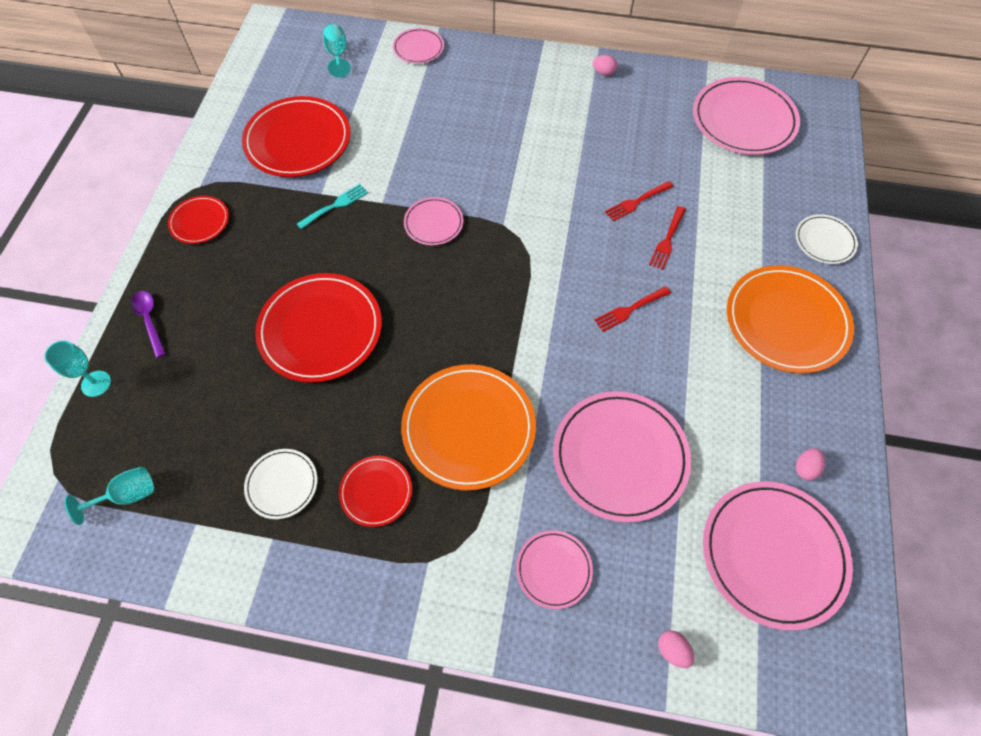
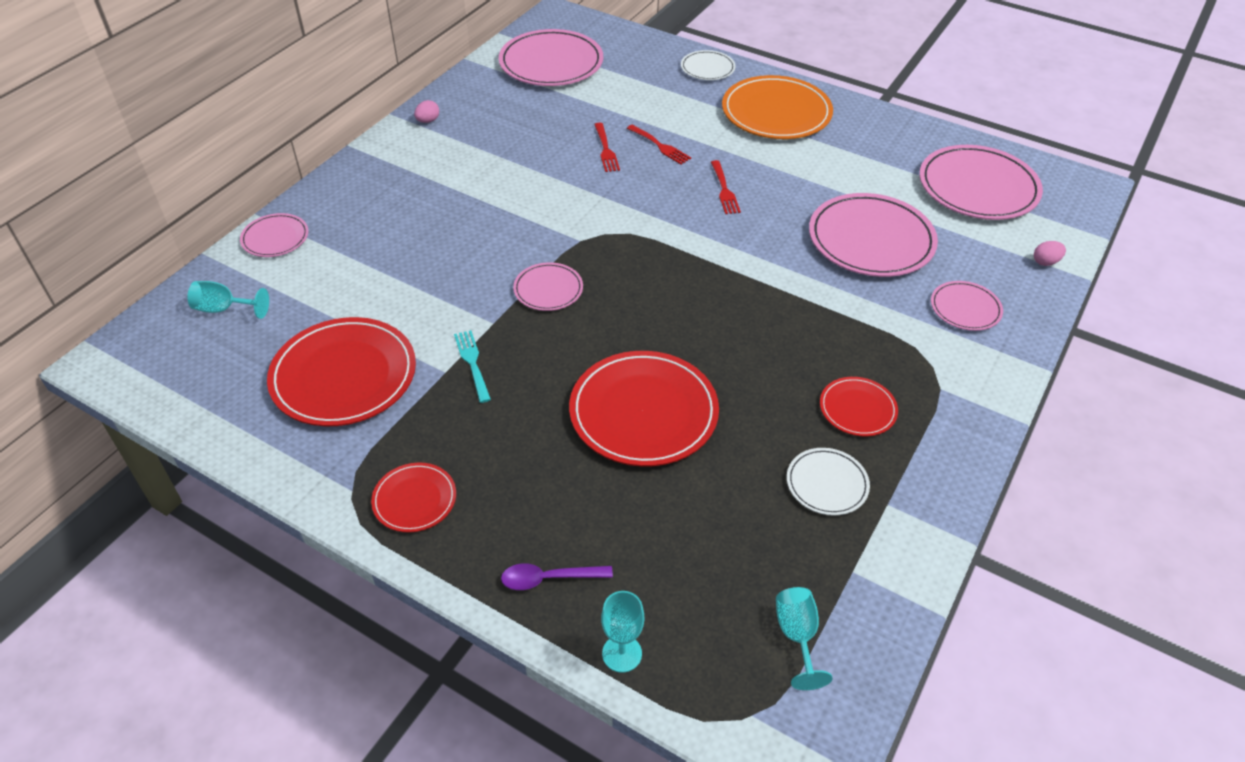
camera: 70 degrees left, 15 degrees down
(468, 428) = (809, 326): orange plate -> none
(805, 468) = (911, 148): pink egg -> none

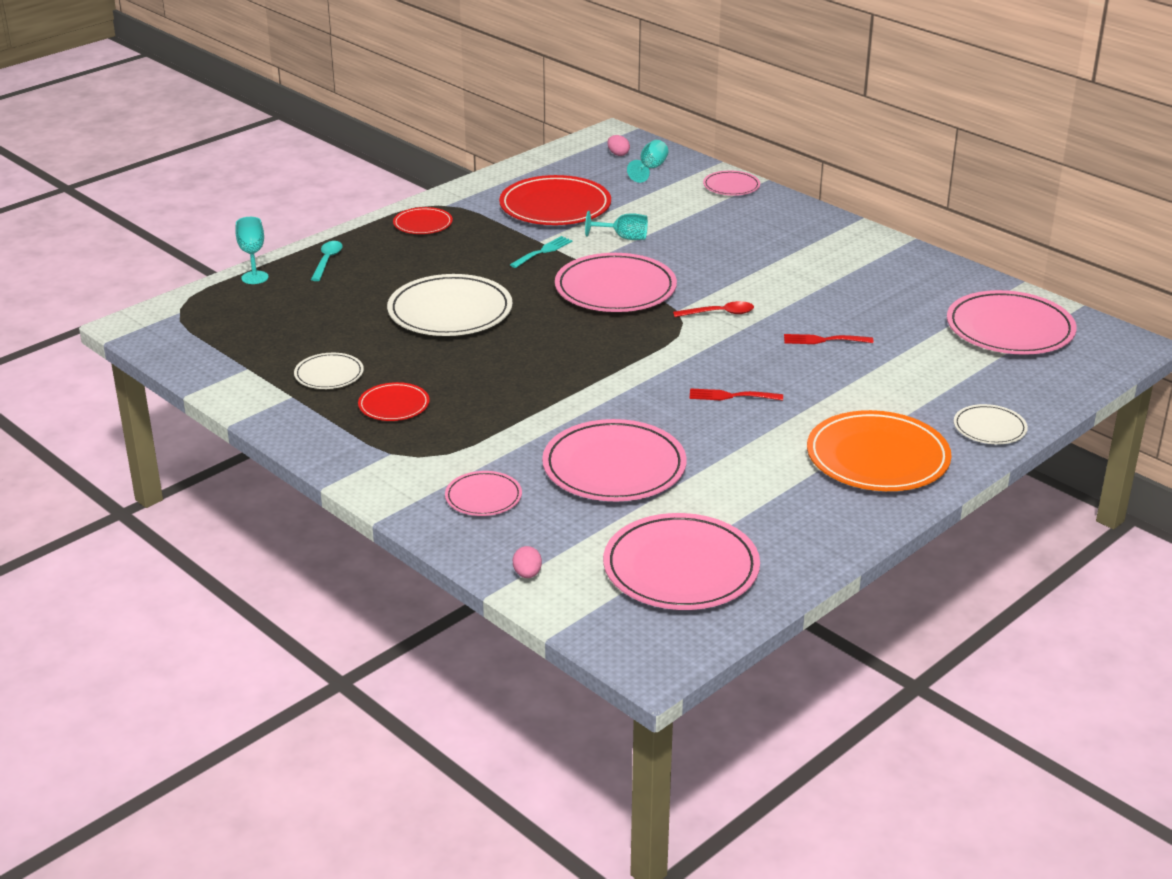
camera: 105 degrees right, 15 degrees down
(428, 121) = (898, 255): pink egg -> pink egg (618, 154)
(472, 363) = (543, 251): turquoise fork -> turquoise fork turned 45 degrees counterclockwise
(548, 289) = (615, 289): pink plate -> pink plate, size x1.92
(548, 578) = (327, 261): purple spoon -> turquoise spoon
(578, 213) = (719, 313): none -> red spoon
(643, 412) = (450, 311): red plate -> white plate
(660, 146) = (823, 371): red fork -> none
(797, 636) = (217, 337): turquoise goblet -> turquoise goblet (623, 237)

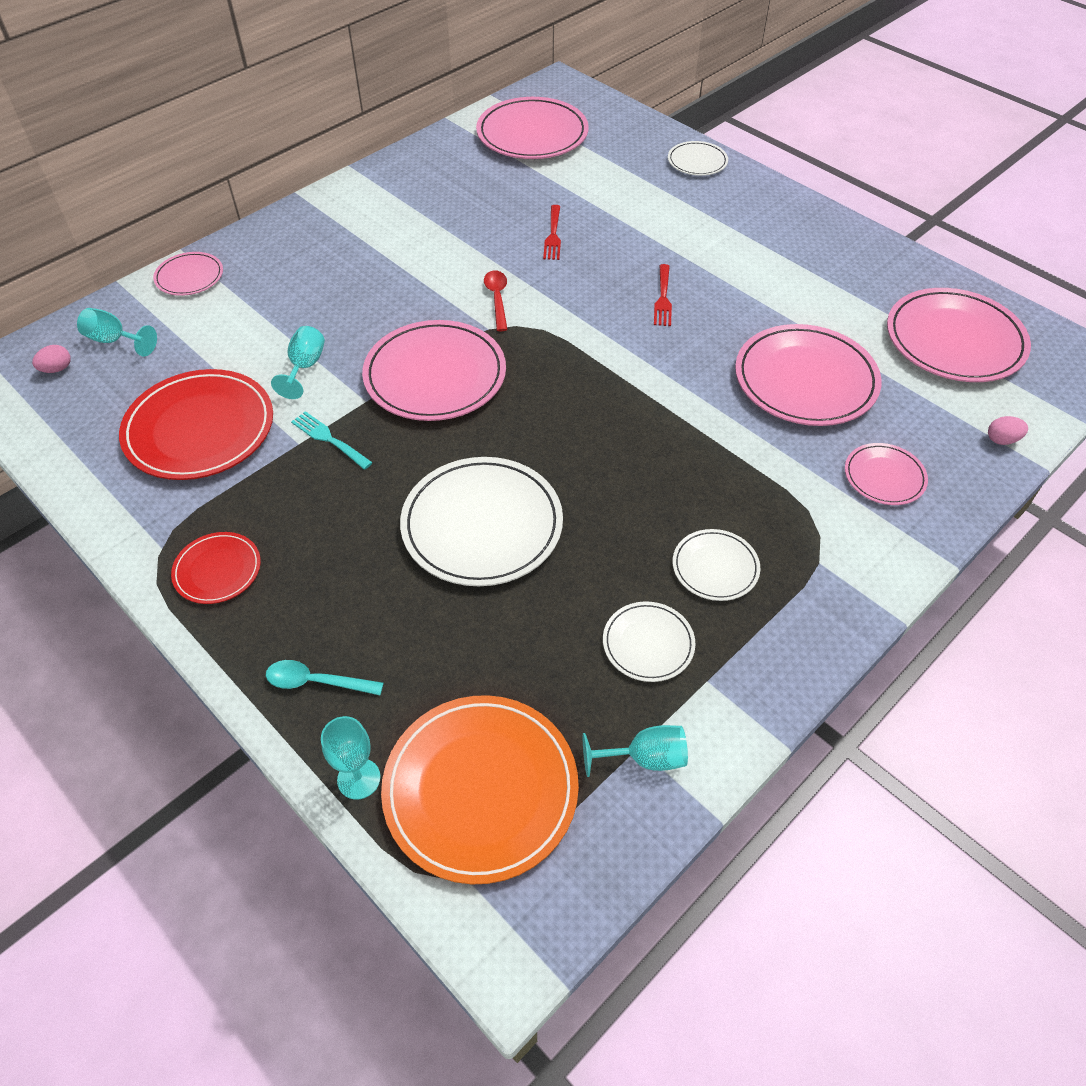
camera: 90 degrees left, 20 degrees up
(238, 370) = (645, 758): none -> turquoise goblet
(394, 405) = (715, 567): red plate -> white plate
(877, 457) = (754, 221): orange plate -> orange plate (480, 789)

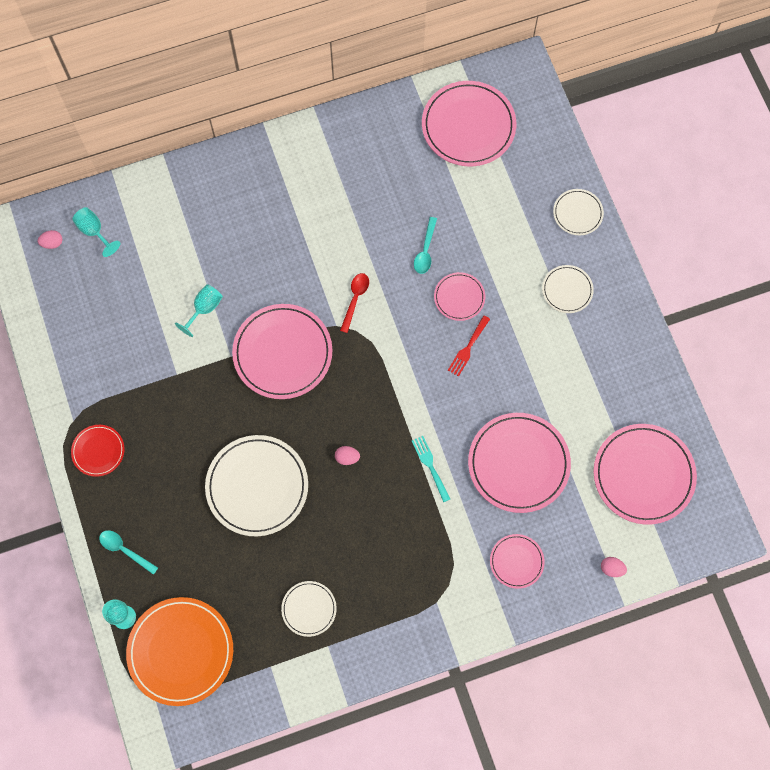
camera: 25 degrees right, 20 degrees up
(189, 277) = (160, 187): pink plate -> pink plate (459, 297)
(199, 429) = (122, 335): red plate -> none
(329, 439) = (196, 378): turquoise fork -> turquoise fork (430, 466)
(553, 235) = (425, 251): red fork -> turquoise spoon
(587, 449) = (347, 457): none -> pink egg
(645, 758) = (270, 674): turquoise goblet -> none
(715, 567) = (374, 577): white plate -> white plate (567, 290)

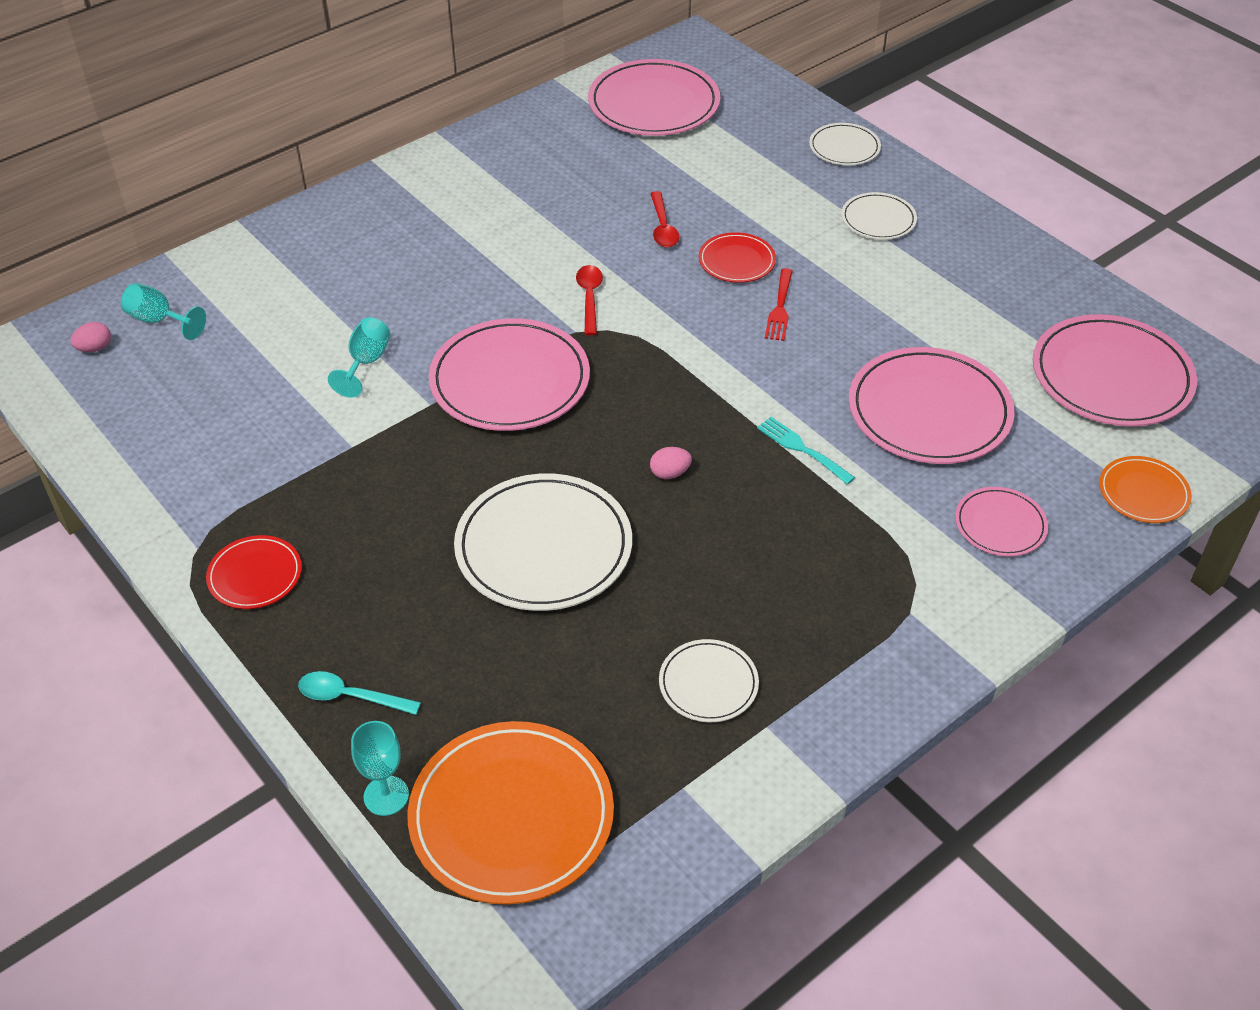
camera: 20 degrees left, 25 degrees down
(425, 251) = (663, 227): turquoise spoon -> red spoon
(459, 297) = (736, 261): pink plate -> red plate
(611, 568) = (1143, 493): pink egg -> orange plate

